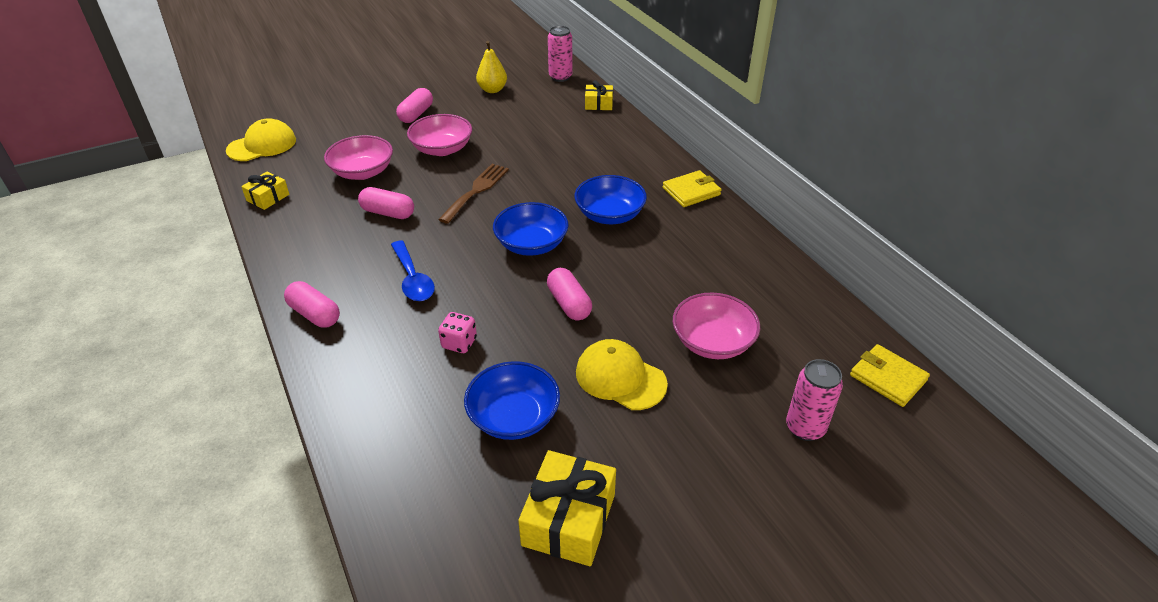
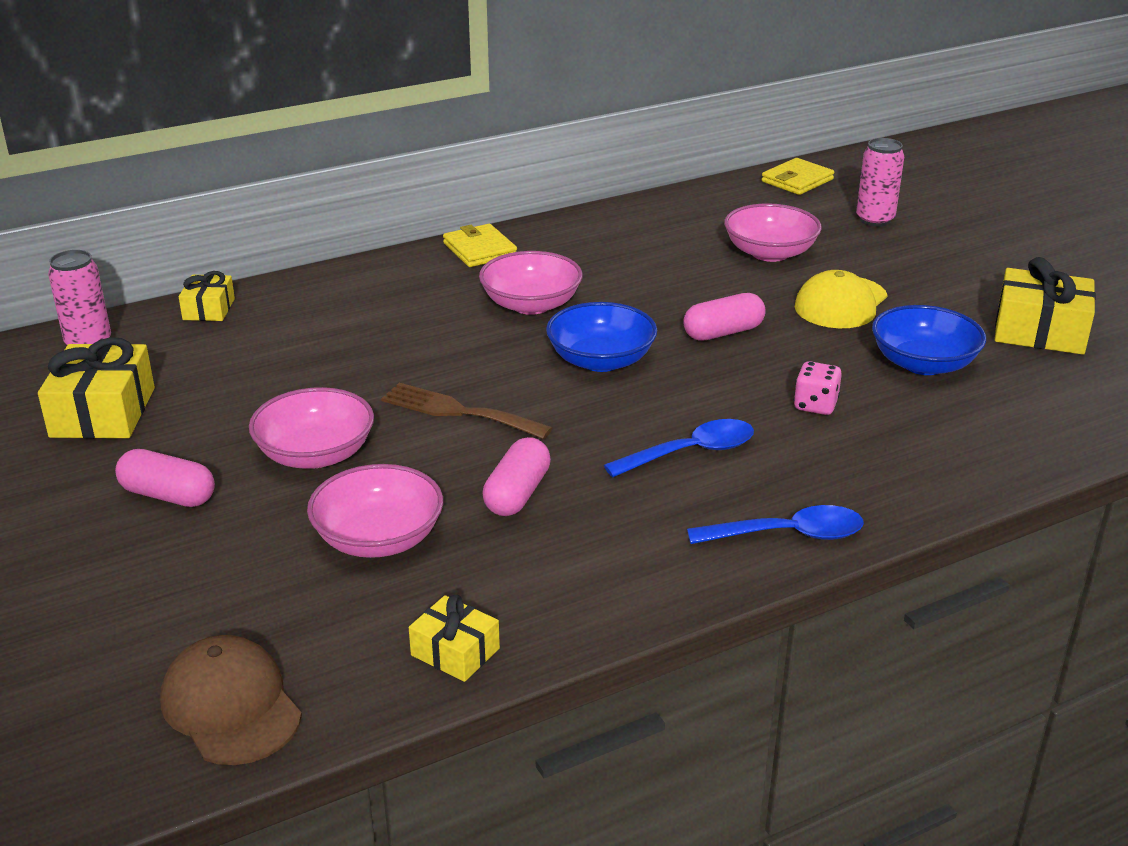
camera: 90 degrees left, 10 degrees down
(262, 145) = (231, 706): yellow cap -> brown cap
(315, 314) = (788, 535): pink capsule -> blue spoon
(492, 90) = (103, 412): yellow pear -> yellow gift
(609, 215) = (531, 304): blue bowl -> pink bowl

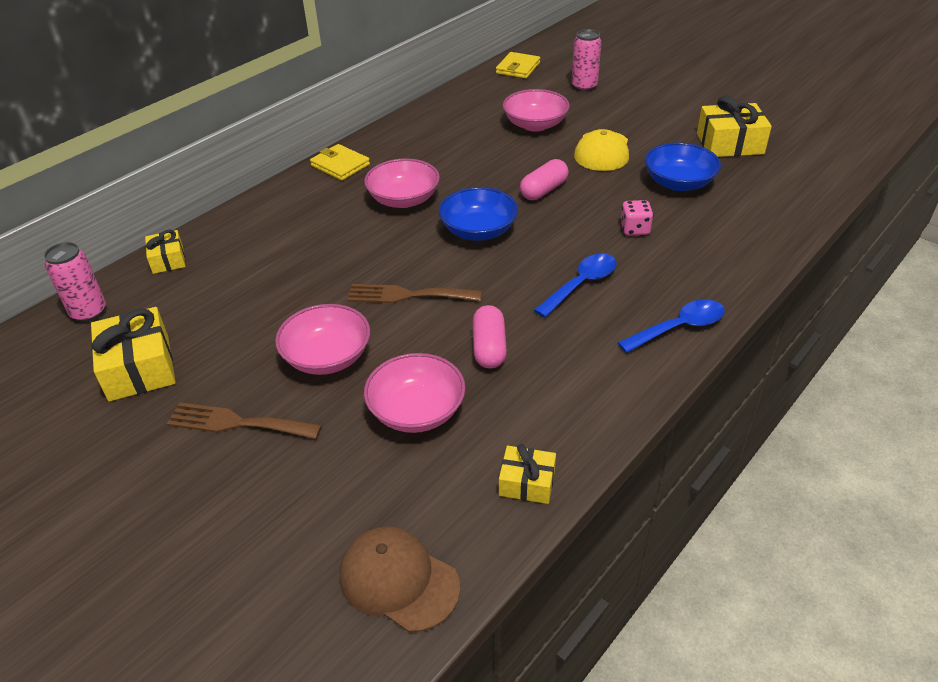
camera: 20 degrees left, 10 degrees up
(168, 495) = (237, 423): pink capsule -> brown fork

